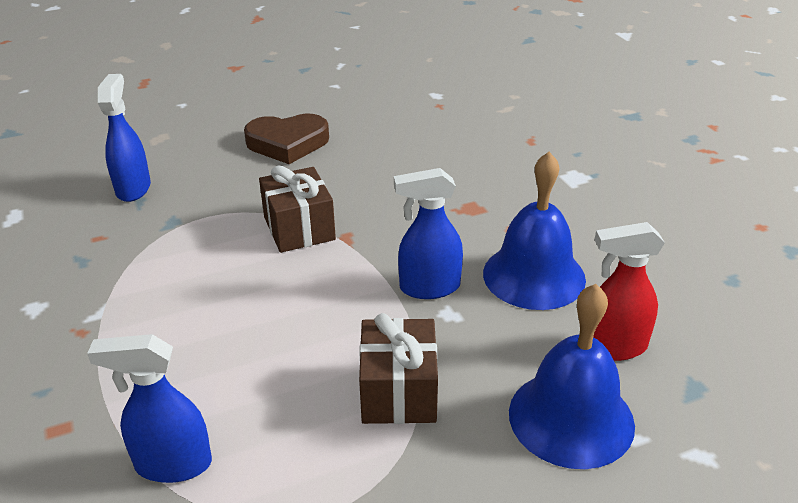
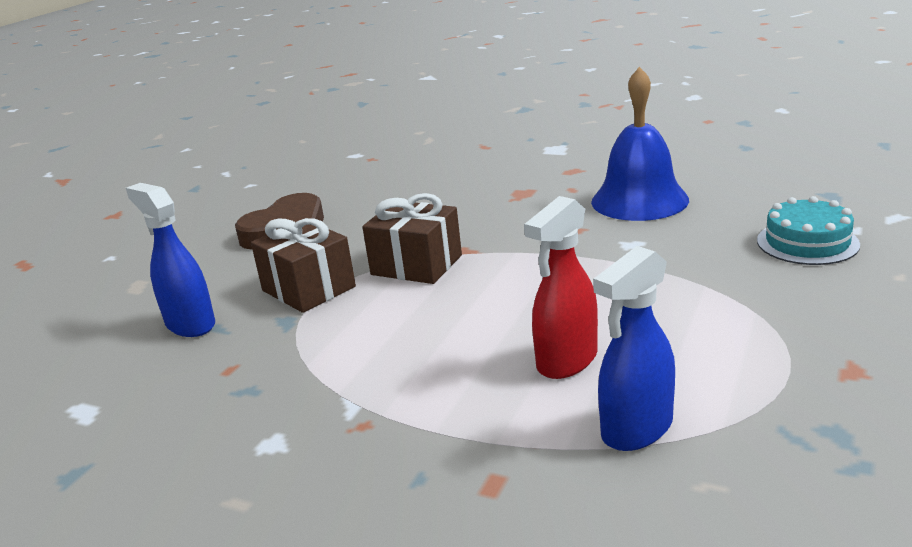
camera: 40 degrees left, 10 degrees down
(398, 392) = (691, 293): brown gift -> brown gift (308, 288)
(429, 287) = (588, 240): blue spray bottle -> none
(571, 418) = (807, 242): blue bell -> turquoise cake
(613, 347) = (756, 203): red spray bottle -> red spray bottle (566, 361)

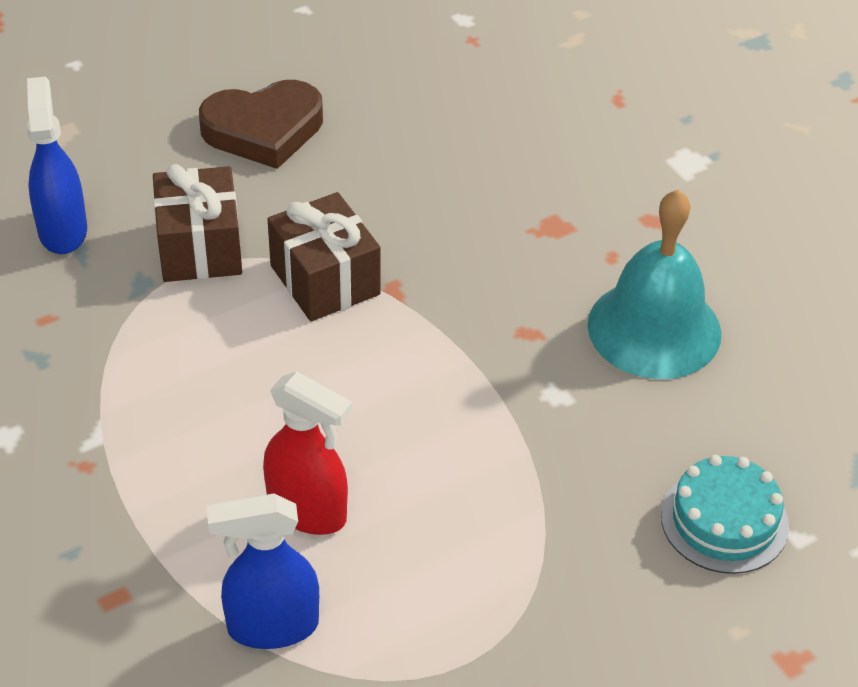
camera: 30 degrees right, 20 degrees up
(566, 361) = (308, 511): red spray bottle -> red spray bottle turned 135 degrees counterclockwise
(639, 200) = (654, 328): blue bell -> turquoise bell

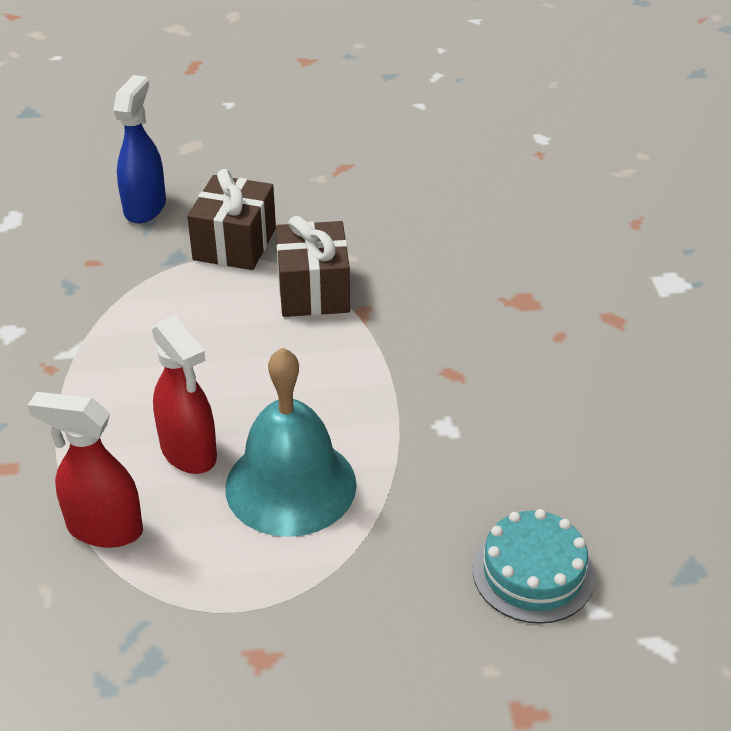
camera: 25 degrees right, 5 degrees down
(264, 130) = (336, 177): brown heart -> none
(271, 626) = (104, 528): blue spray bottle -> red spray bottle
(654, 328) = (562, 400): turquoise bell -> turquoise bell (290, 485)

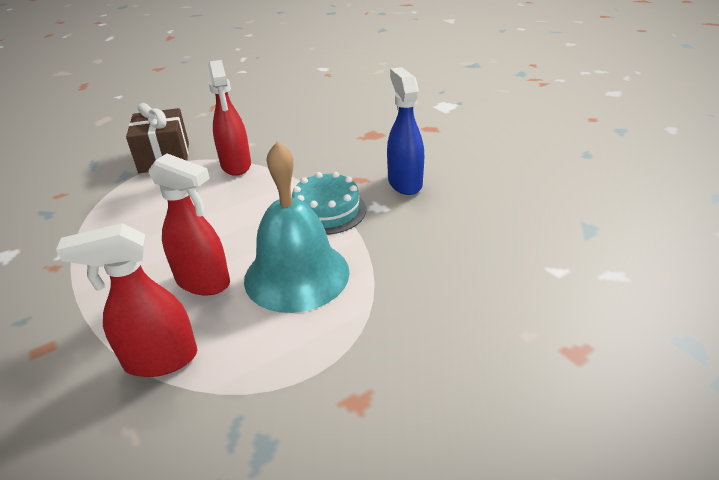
camera: 25 degrees left, 5 degrees down
(145, 207) = (86, 156): blue spray bottle -> blue spray bottle (404, 183)
(313, 291) = (236, 165): brown gift -> red spray bottle
(533, 573) = (501, 265): turquoise cake -> turquoise cake (327, 211)

